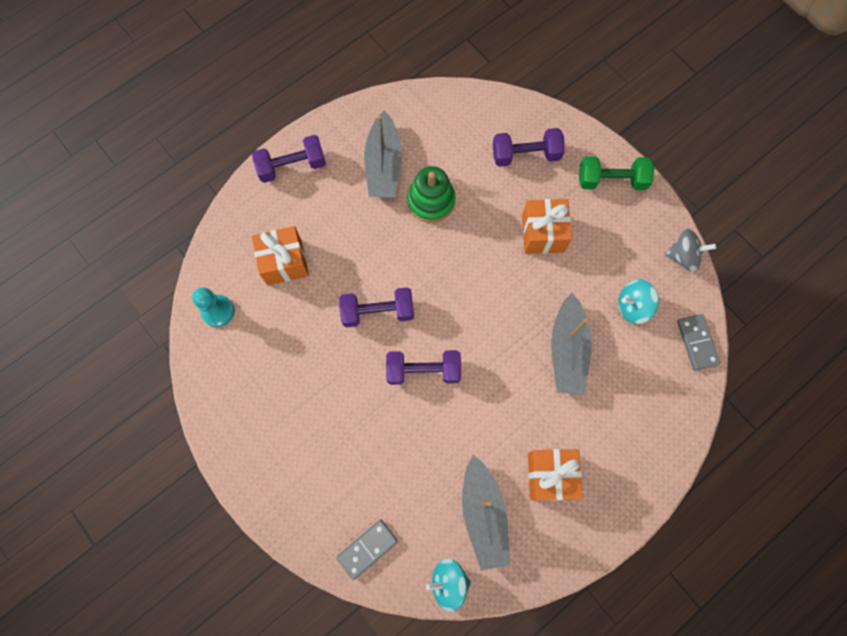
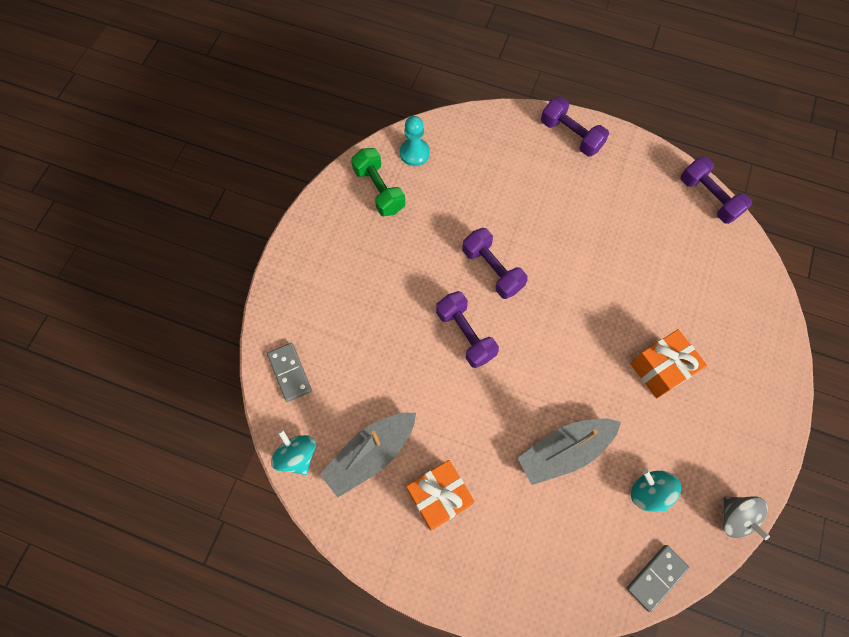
camera: 60 degrees right, 5 degrees down
(284, 262) = (486, 176): orange gift -> none
(367, 549) = (289, 373): grey domino -> grey domino turned 45 degrees clockwise
(383, 165) = (624, 202): grey boat -> none
(431, 201) = (620, 257): green stacking toy -> none
(525, 155) = (724, 313): purple dumbbell -> purple dumbbell (708, 198)
(611, 180) = (760, 405): green dumbbell -> green dumbbell (379, 190)

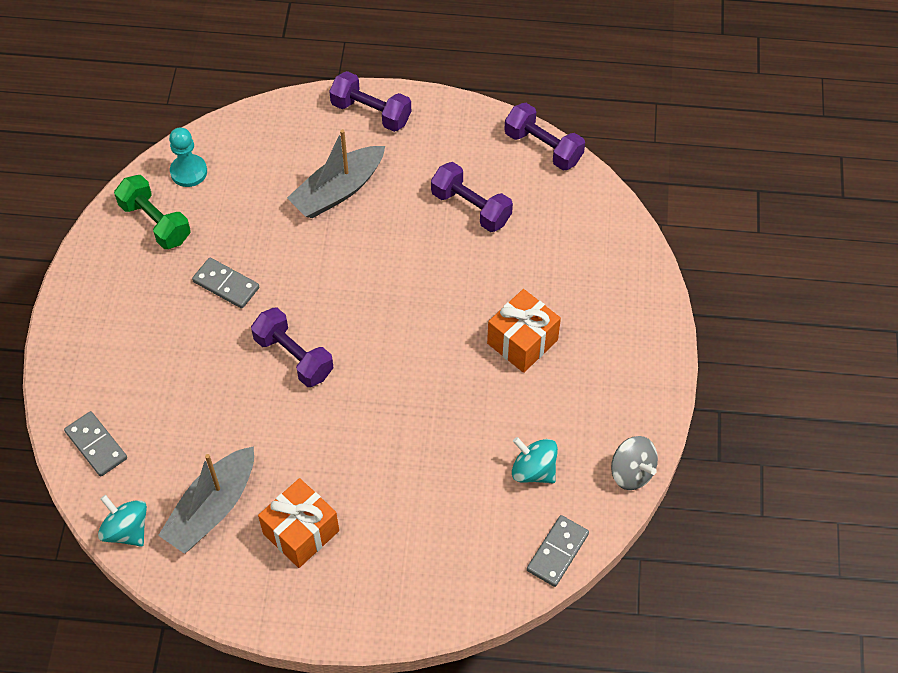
camera: 15 degrees left, 10 degrees down
(423, 257) = (226, 285): none -> grey domino
(492, 270) = (310, 280): purple dumbbell -> purple dumbbell (471, 207)
(564, 451) = (432, 451): grey boat -> grey boat (338, 191)

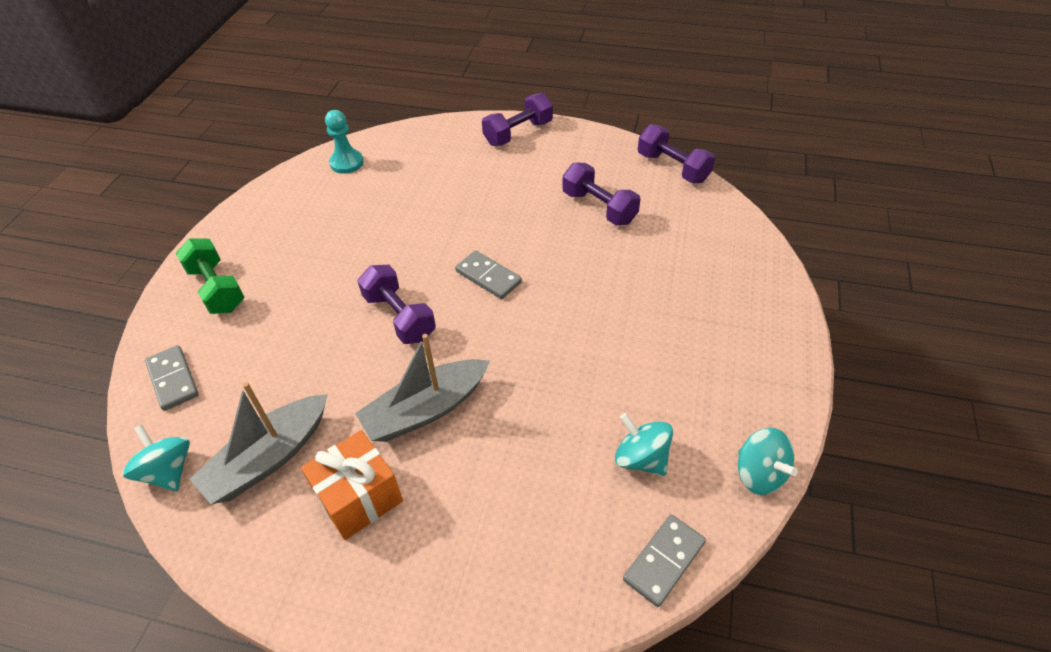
camera: 10 degrees right, 10 degrees down
(155, 222) = (304, 197): green dumbbell -> green dumbbell (217, 289)
(226, 285) = (352, 250): grey domino -> grey domino (488, 277)
(338, 191) = (476, 186): grey boat -> grey boat (426, 409)
(371, 112) = (518, 133): purple dumbbell -> purple dumbbell turned 75 degrees counterclockwise
(522, 342) = (639, 325): orange gift -> none
(631, 472) = (759, 474): grey spinning top -> turquoise spinning top

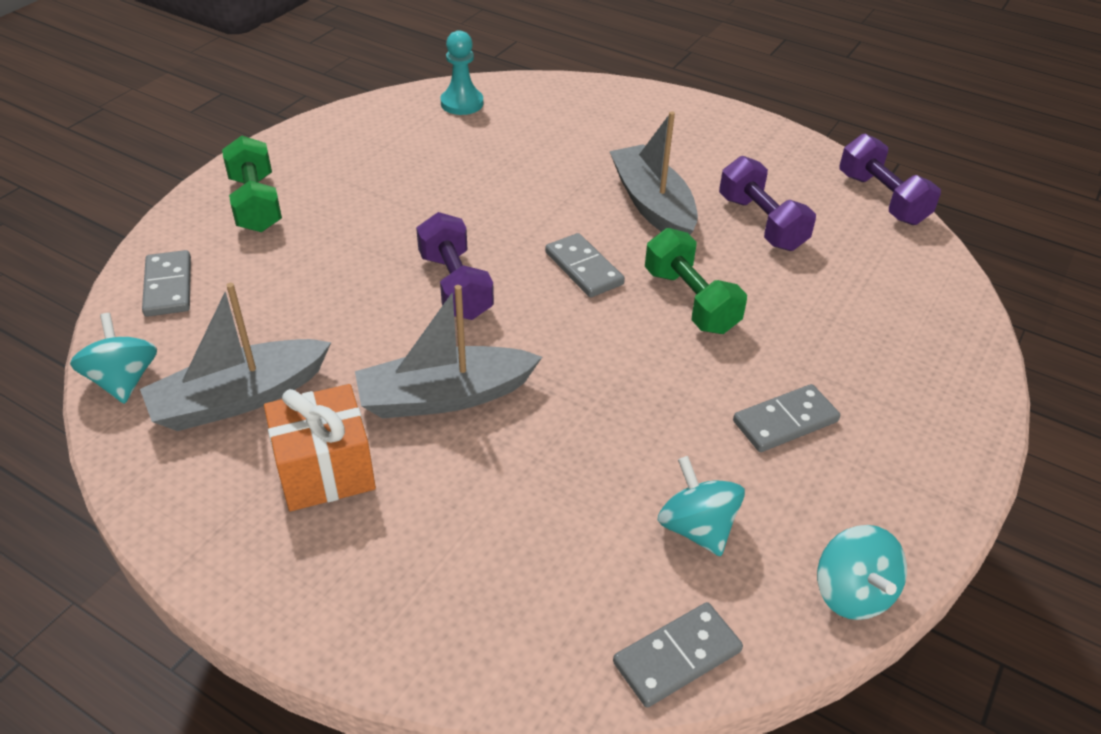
camera: 15 degrees right, 5 degrees down
(518, 133) = (689, 115): purple dumbbell -> none
(518, 212) = (652, 205): none -> grey boat
(573, 282) = (690, 301): none -> green dumbbell
(670, 358) = (785, 421): none -> grey domino

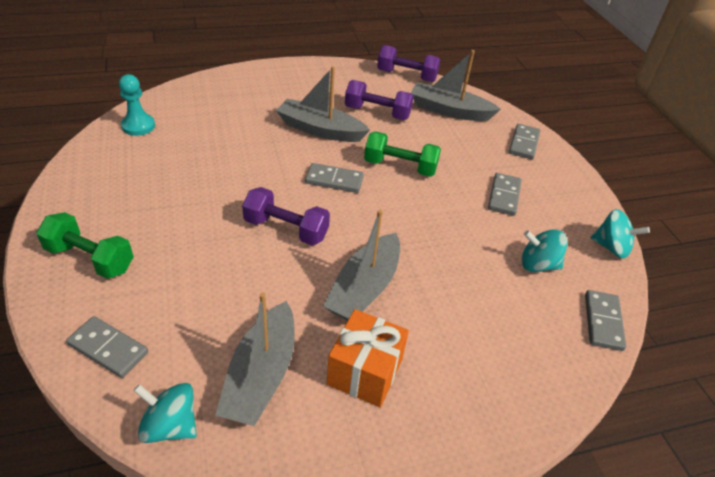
camera: 50 degrees left, 0 degrees up
(878, 274) = (449, 111): none -> grey boat
(936, 379) = (523, 143): none -> grey domino

